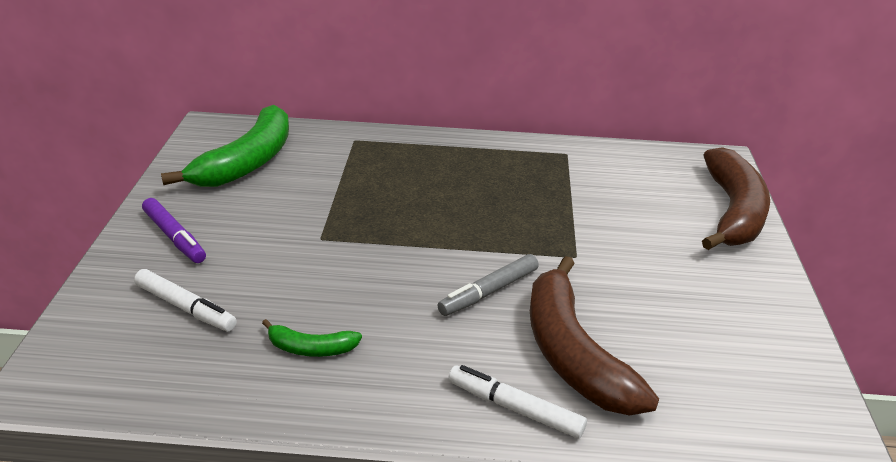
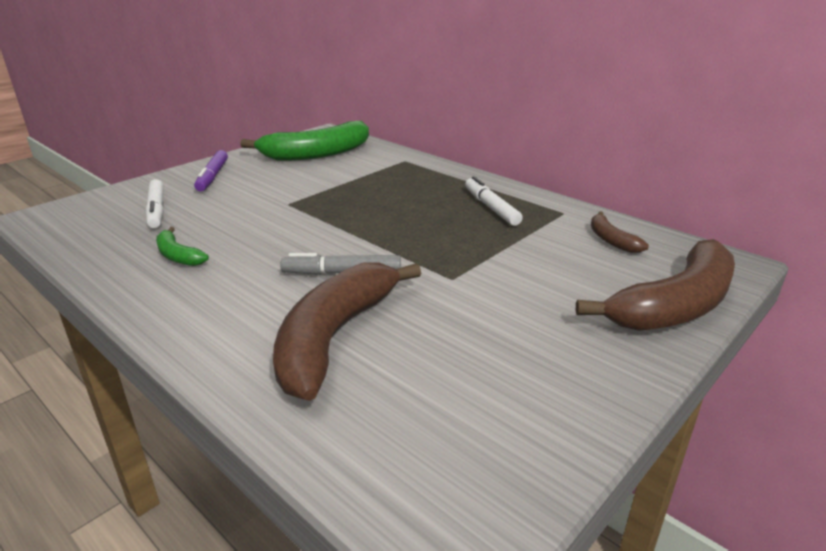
camera: 40 degrees right, 5 degrees down
(514, 408) = (230, 349): white marker -> white marker (491, 207)
(631, 169) = (611, 240): none -> brown banana

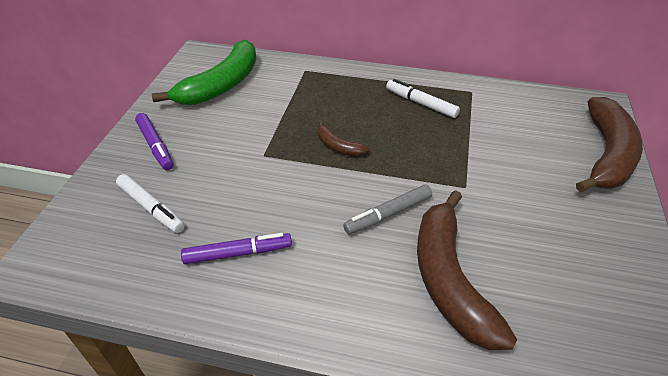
camera: 30 degrees left, 15 degrees up
(178, 256) = (238, 253): green banana -> purple marker
(611, 240) = (523, 109): brown banana -> brown banana (338, 146)

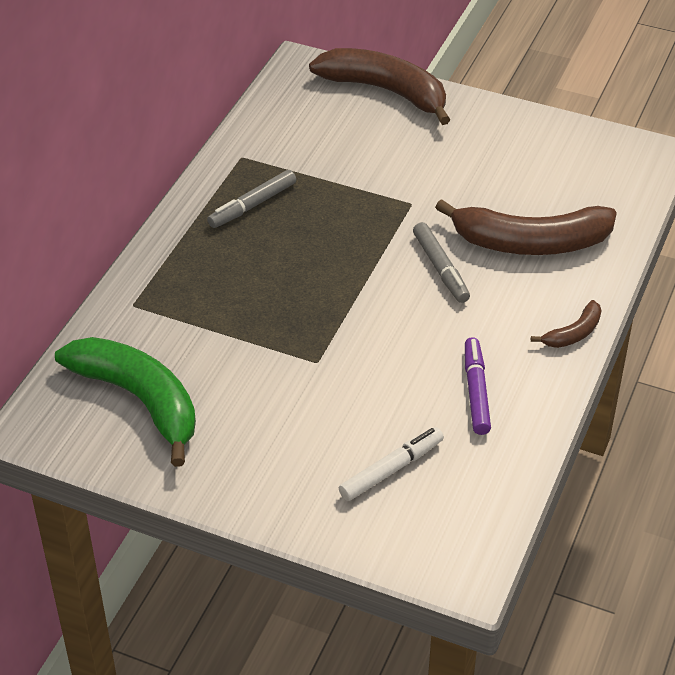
camera: 80 degrees left, 0 degrees up
(155, 146) = (269, 472): purple marker -> none
(338, 146) = (318, 292): brown banana -> brown banana (573, 333)
(421, 103) = (252, 205): white marker -> grey marker

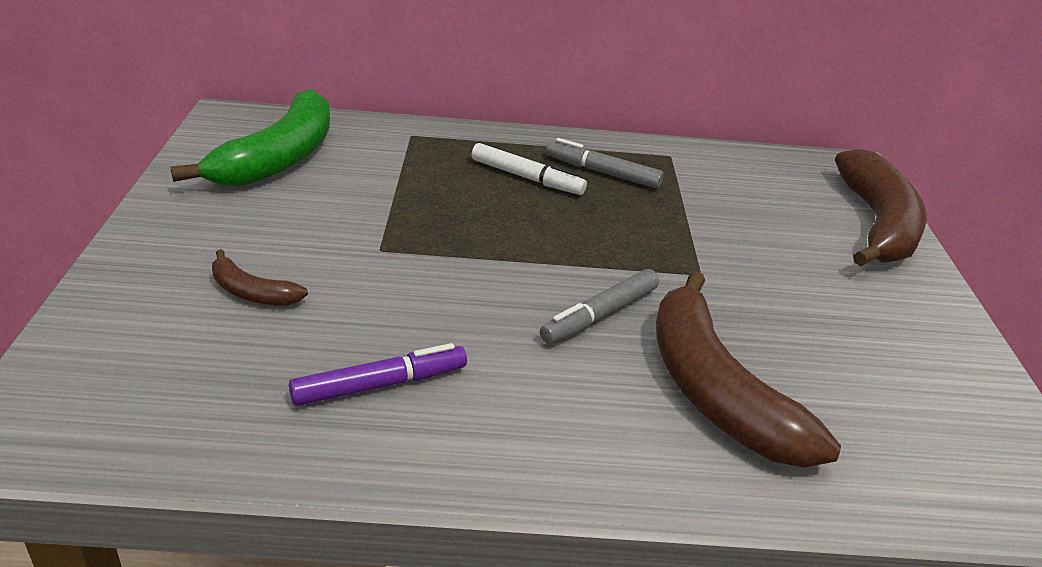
camera: 65 degrees right, 10 degrees down
(391, 469) = (210, 333): white marker -> white marker (527, 178)
(573, 333) = (552, 470): brown banana -> brown banana (252, 292)

